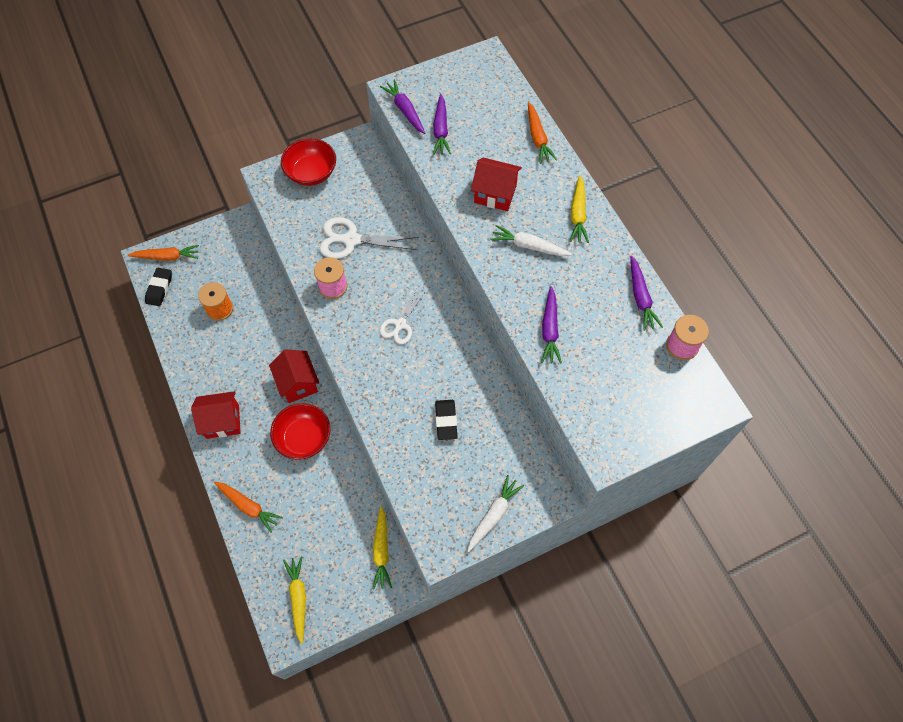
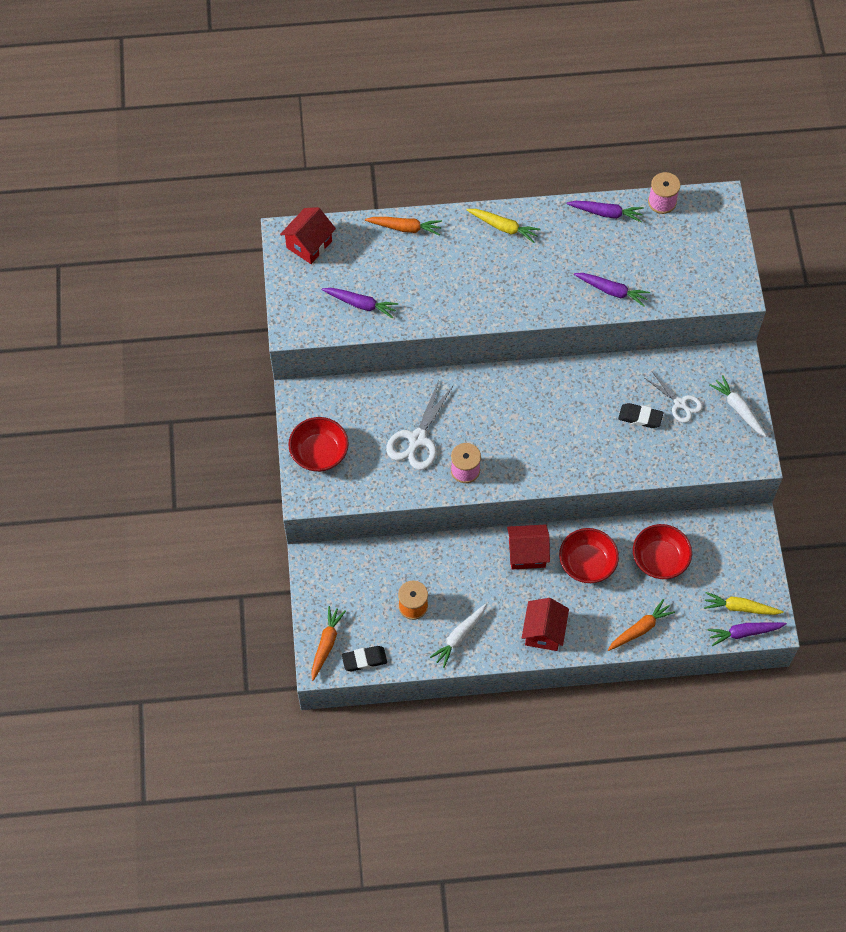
camera: 70 degrees left, 0 degrees up
(159, 288) = (364, 660): black eraser -> black eraser turned 45 degrees counterclockwise
(328, 503) = (659, 559): none -> red bowl
(381, 550) = (718, 528): yellow carrot -> none
(400, 325) = (529, 424): white scissors -> white scissors (680, 404)
(405, 110) = (323, 327): purple carrot -> purple carrot (744, 633)
(495, 194) = (455, 284): red house -> red house (309, 244)
(529, 246) = (522, 277): white carrot -> white carrot (459, 637)

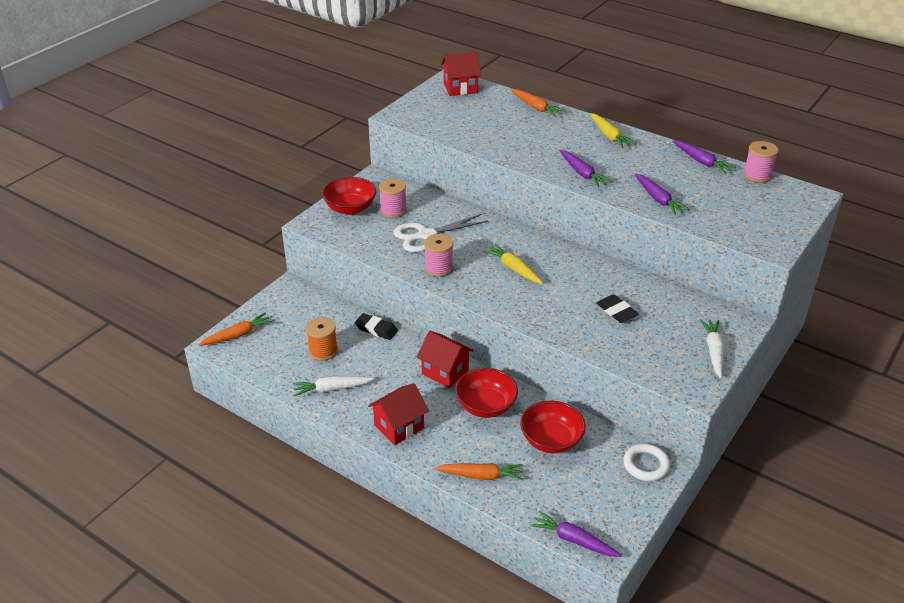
camera: 40 degrees right, 25 degrees down
(359, 428) = (393, 210): none -> pink spool
(361, 304) = (457, 125): purple carrot -> purple carrot (582, 173)
(364, 660) = (250, 359): black eraser -> black eraser (376, 329)
(680, 404) = (662, 321): white scissors -> none
(739, 531) = (646, 465): none -> white ring
(740, 607) = (590, 519): yellow carrot -> yellow carrot (513, 268)

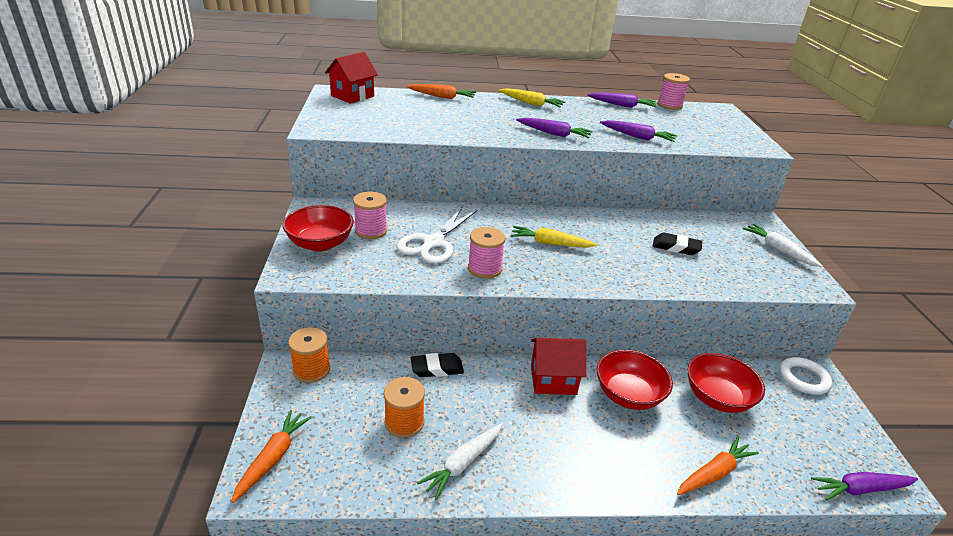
camera: 40 degrees left, 5 degrees down
(301, 296) = (311, 370): none -> orange spool
(399, 426) = (581, 466): red house -> none

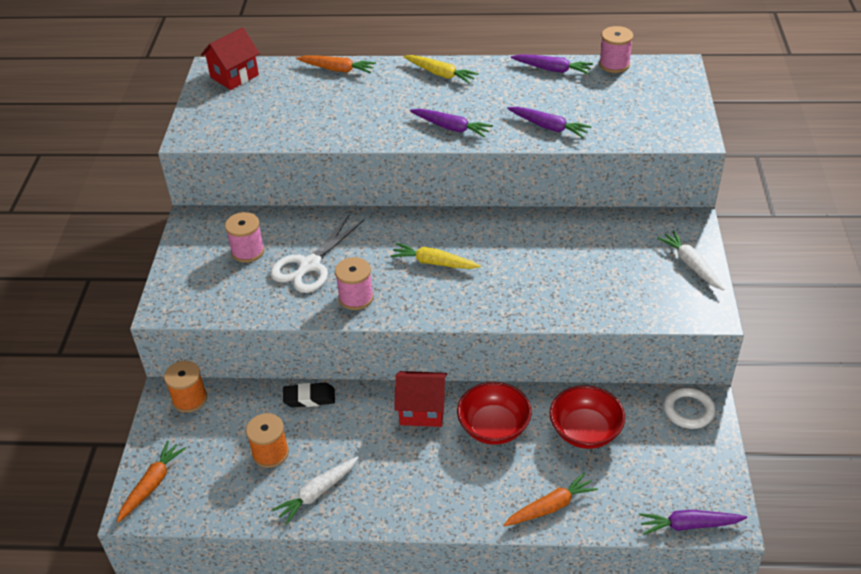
camera: 10 degrees right, 10 degrees up
(320, 244) = (195, 270): red bowl -> none
(676, 247) = (572, 264): black eraser -> none

